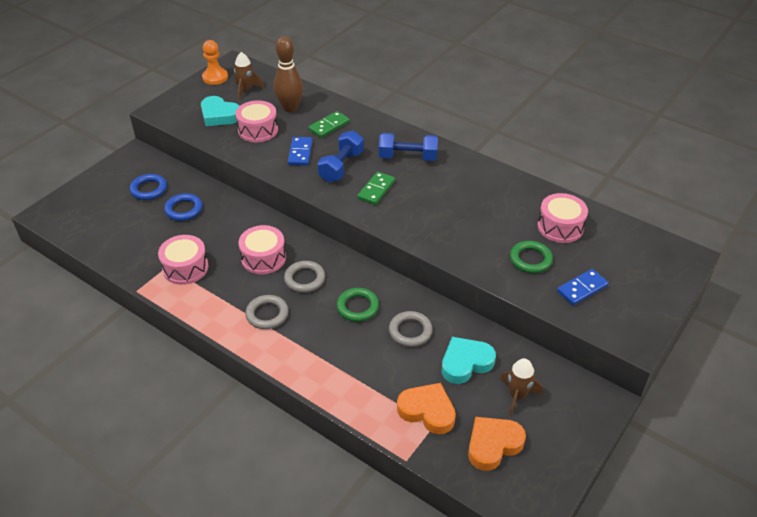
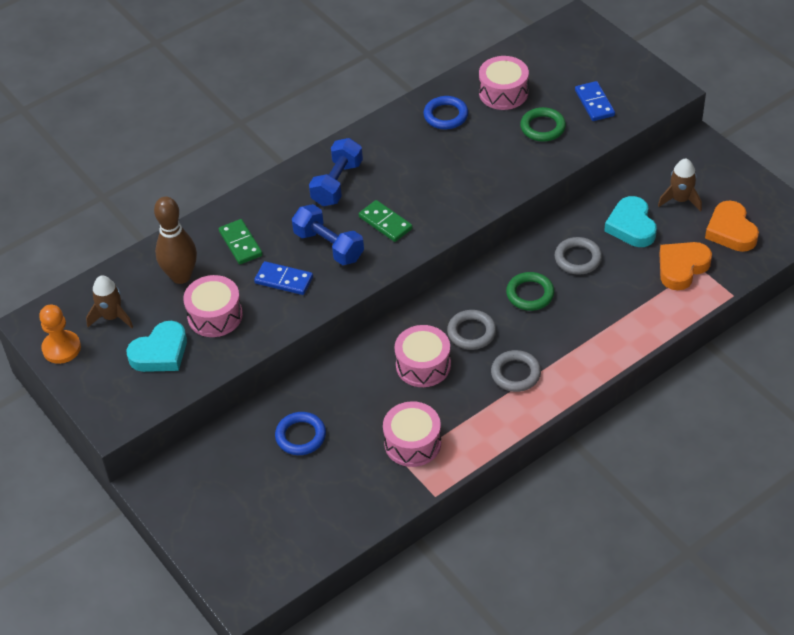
camera: 70 degrees left, 5 degrees up
(149, 189) = (241, 472): blue ring -> blue ring (446, 115)

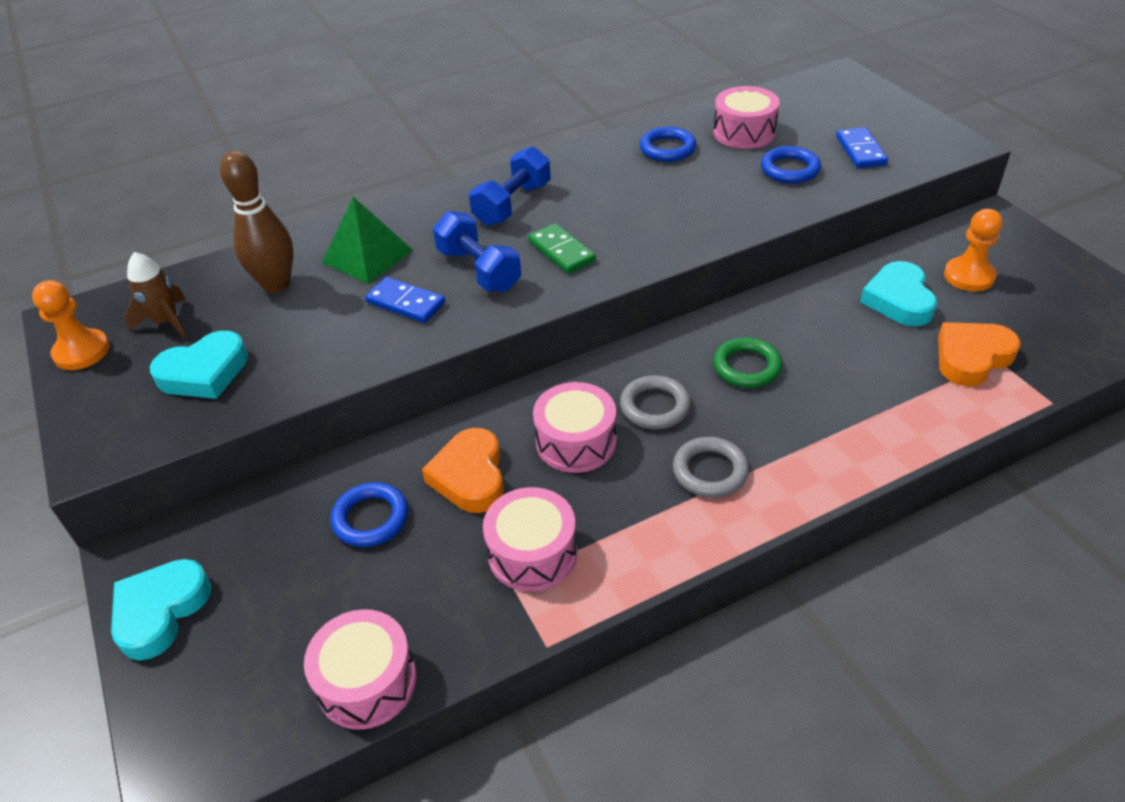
camera: 10 degrees right, 5 degrees down
(187, 513) = (160, 611): none -> turquoise heart
(215, 315) = (297, 335): pink drum -> pink drum (367, 682)
(240, 243) = (367, 256): green domino -> green pyramid
(542, 127) = (790, 169): green ring -> blue ring
(578, 258) = (820, 330): grey ring -> none
(680, 200) = (969, 276): brown rocket -> orange pawn
(731, 231) = (1043, 320): orange heart -> orange heart (470, 476)

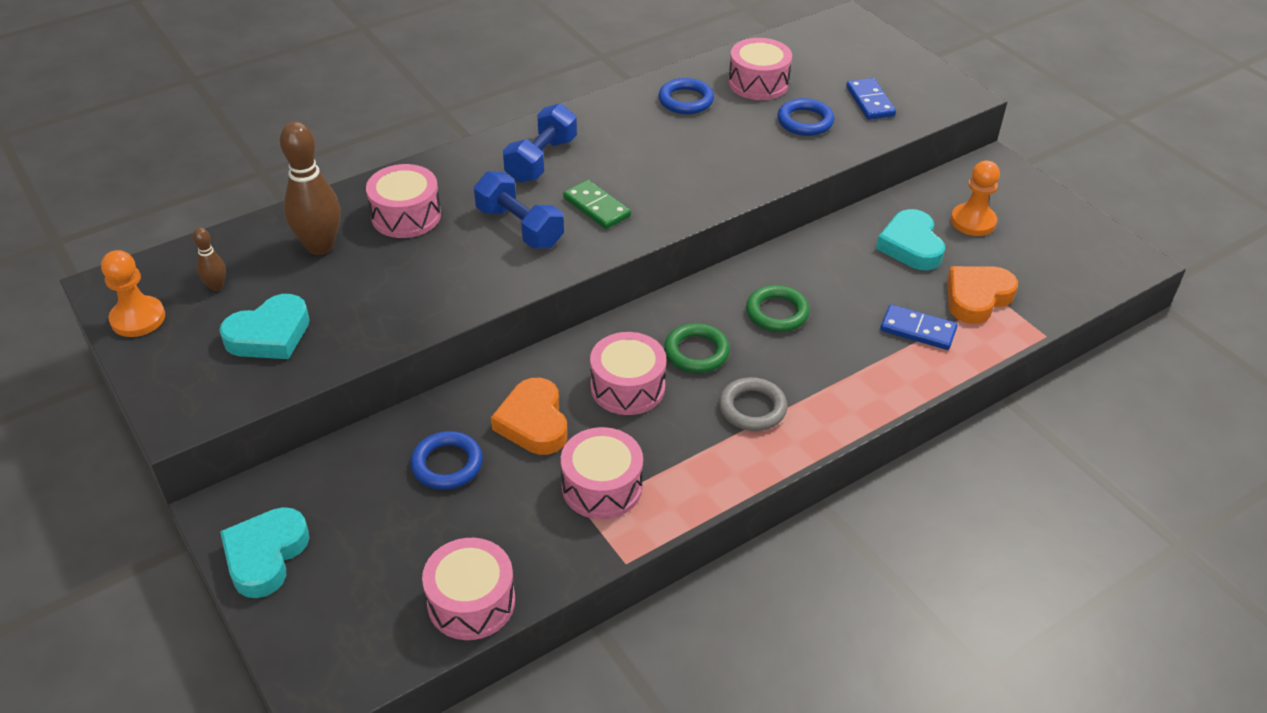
camera: 10 degrees left, 0 degrees up
(166, 322) = (216, 286): brown rocket -> brown bowling pin
(367, 256) = (406, 216): green pyramid -> pink drum
(406, 303) = (454, 261): blue domino -> blue domino (918, 330)
(655, 406) = (696, 352): grey ring -> green ring

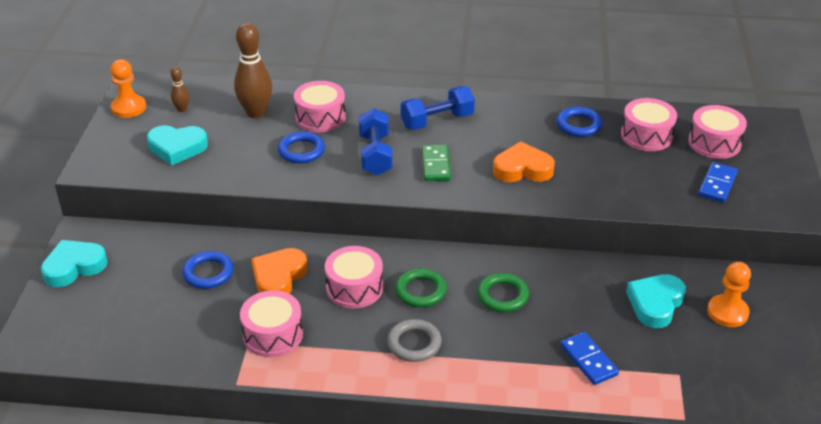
camera: 40 degrees right, 5 degrees down
(471, 602) = (137, 352): pink drum -> pink drum (714, 143)
(805, 121) = (648, 176): blue ring -> blue ring (301, 151)
(977, 298) = (662, 364): orange heart -> orange heart (522, 169)

